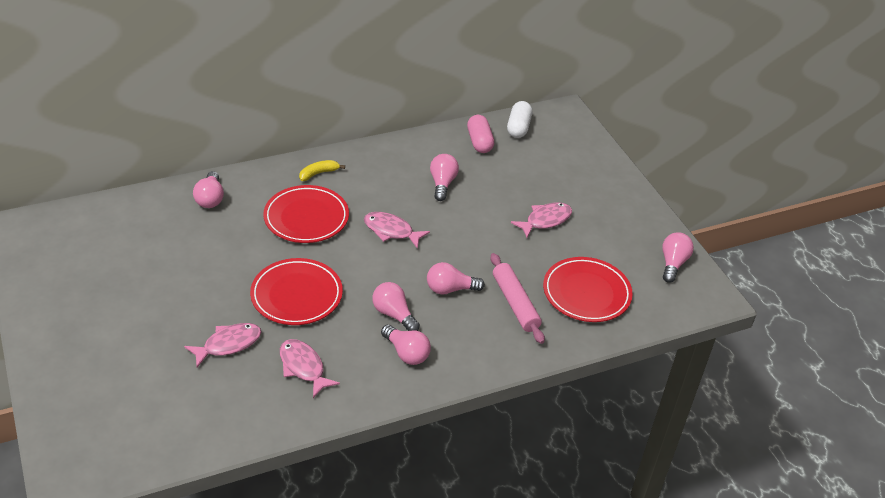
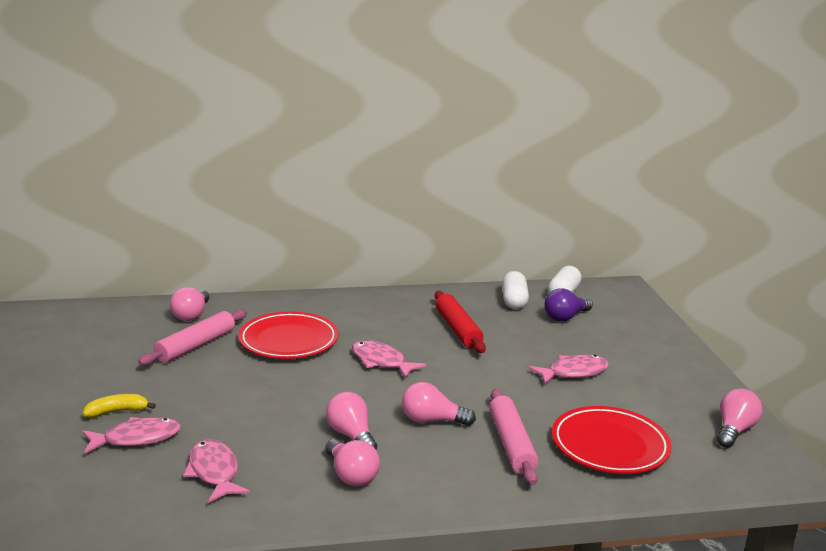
camera: 15 degrees right, 20 degrees down
(230, 236) = (196, 346): none -> pink rolling pin
(296, 295) = (242, 404): red plate -> none
(318, 173) = (320, 308): yellow banana -> yellow banana (117, 412)
(442, 184) = (458, 329): pink light bulb -> red rolling pin
(479, 142) = (514, 301): pink capsule -> white capsule
(526, 156) = (565, 317): none -> purple light bulb

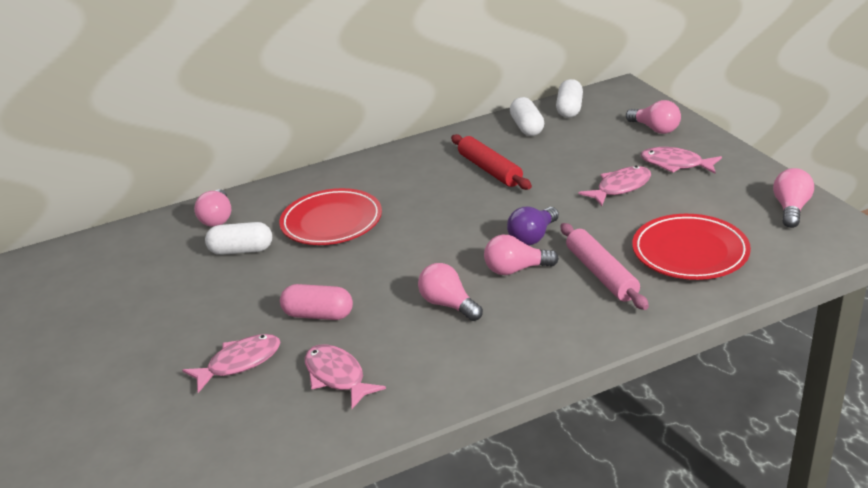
camera: 10 degrees left, 10 degrees up
(117, 412) = (203, 340): yellow banana -> none
(196, 346) = (241, 250): pink rolling pin -> white capsule
(229, 415) = (318, 315): none -> pink capsule
(351, 475) = (470, 344): pink light bulb -> pink light bulb (655, 129)
(381, 361) = (435, 221): pink fish -> pink fish (675, 164)
(565, 317) = (584, 132): purple light bulb -> purple light bulb (533, 237)

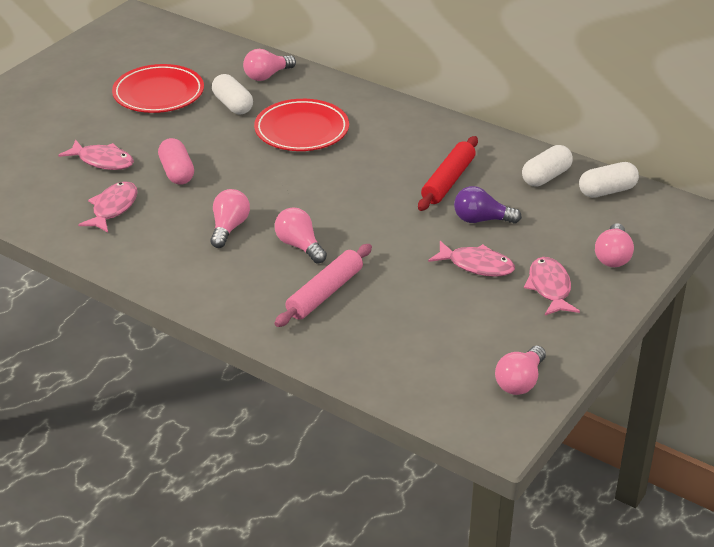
camera: 55 degrees right, 5 degrees up
(533, 237) = (355, 239): purple light bulb -> purple light bulb (481, 220)
(690, 252) = (395, 335): red plate -> red plate (158, 93)
(791, 209) = (520, 382): pink light bulb -> pink light bulb turned 135 degrees clockwise

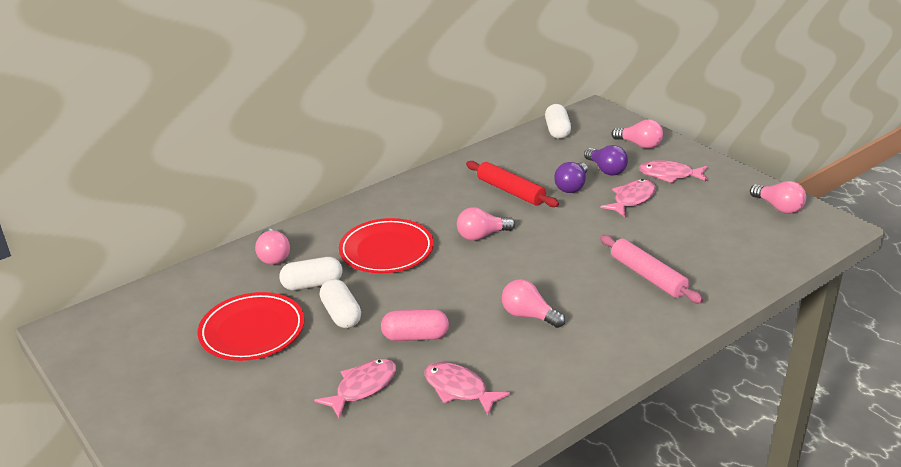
camera: 70 degrees left, 5 degrees down
(299, 246) = (574, 279): pink light bulb -> pink light bulb (482, 235)
(534, 239) = (606, 170): none -> purple light bulb
(546, 177) = (527, 150): white capsule -> white capsule (341, 314)

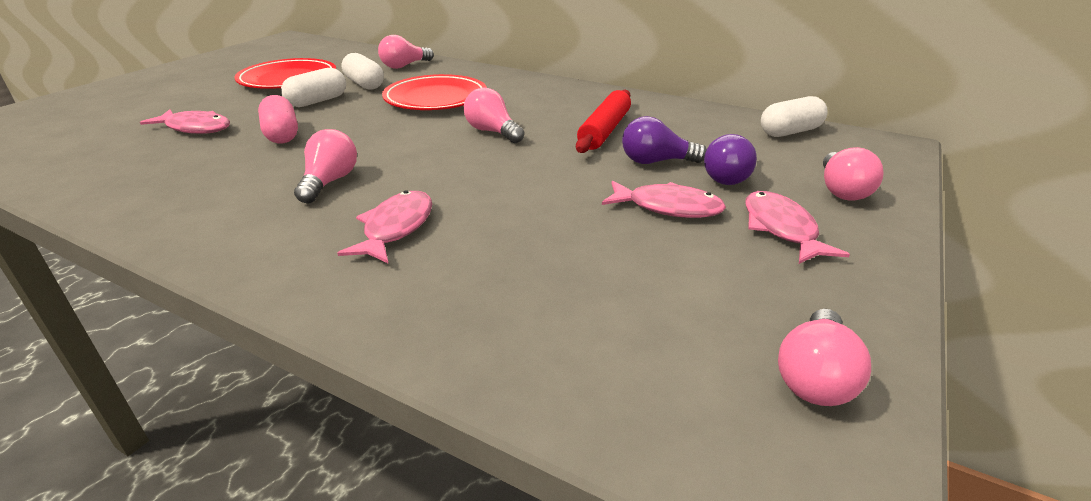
camera: 65 degrees right, 0 degrees up
(459, 389) = (182, 169): pink fish -> pink fish (396, 228)
(648, 276) = (454, 251): pink rolling pin -> none

